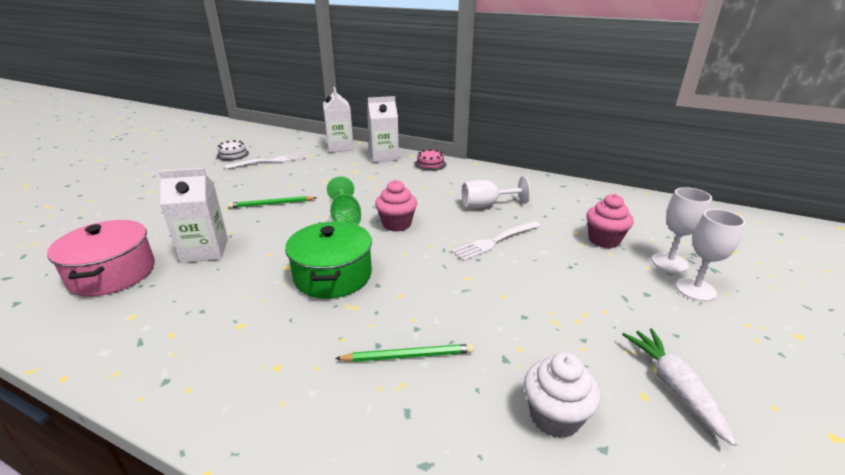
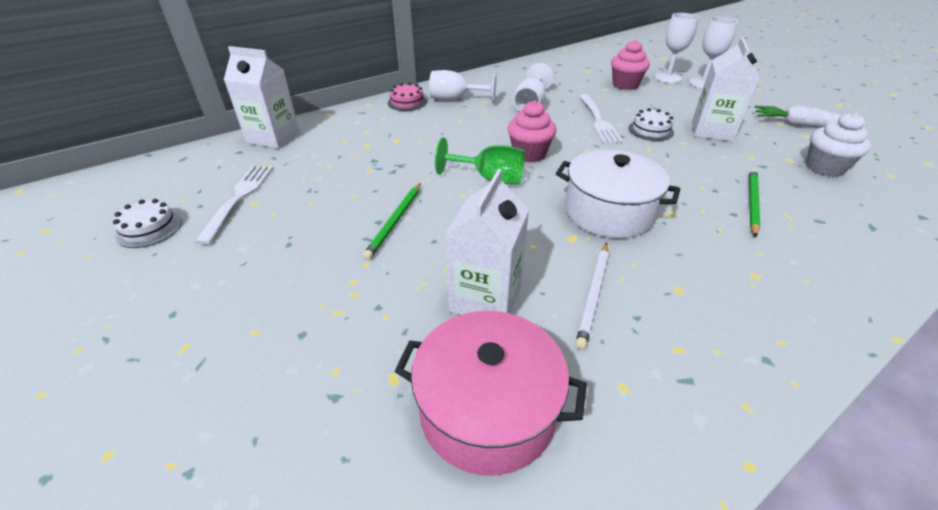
camera: 60 degrees left, 10 degrees up
(221, 288) = (593, 295): none -> white pencil
(333, 275) = (608, 212): green pot -> white pot
(384, 156) = (349, 119): white carton -> white carton (711, 131)
(457, 177) = (455, 99): none -> white goblet
(509, 272) = (650, 130): none -> white cake

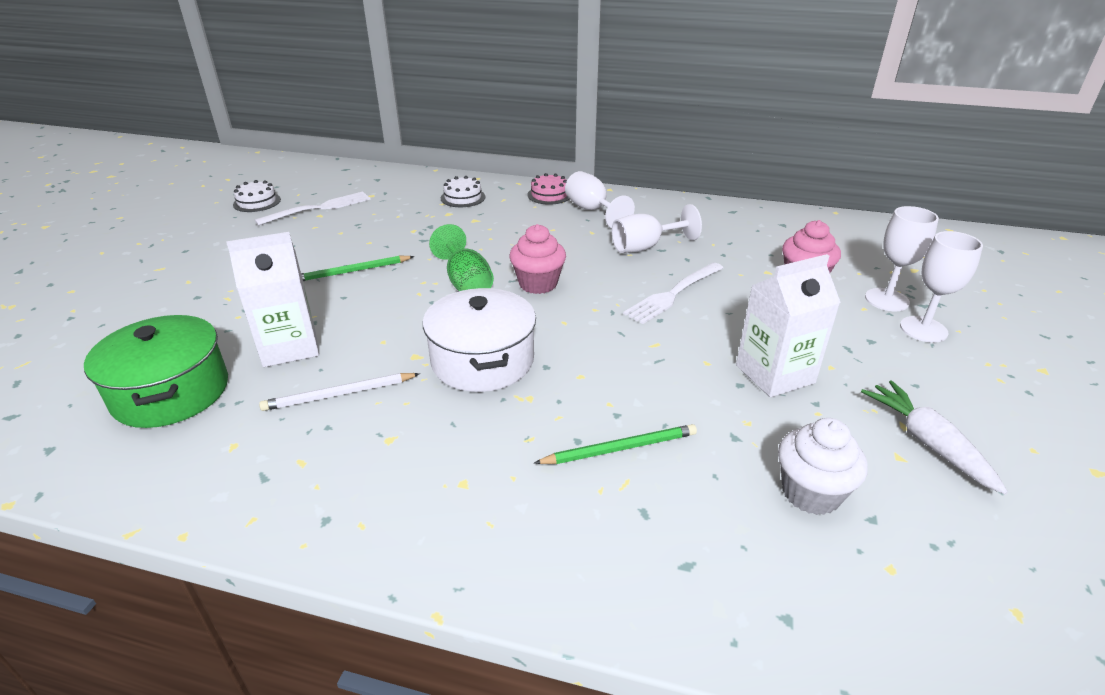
camera: 50 degrees right, 5 degrees down
(273, 137) = (412, 179): white carton -> none
(487, 409) = (171, 392): pink pot -> green pot
(650, 130) = (703, 332): white cake -> white cake (463, 197)

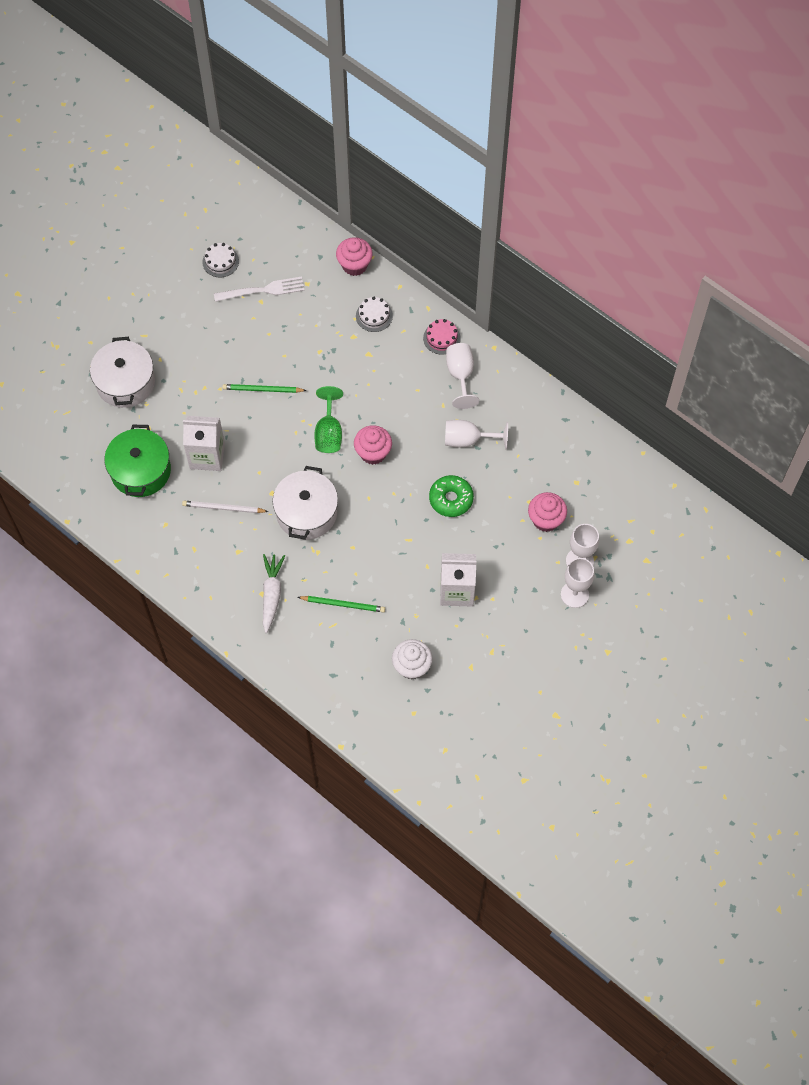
camera: 25 degrees right, 30 degrees up
(133, 311) = (125, 382): none -> white pot
(419, 176) = (354, 265): none -> pink cupcake
(673, 294) = (451, 499): white fork -> green donut
(927, 442) = (492, 665): white carrot -> white carrot (272, 594)

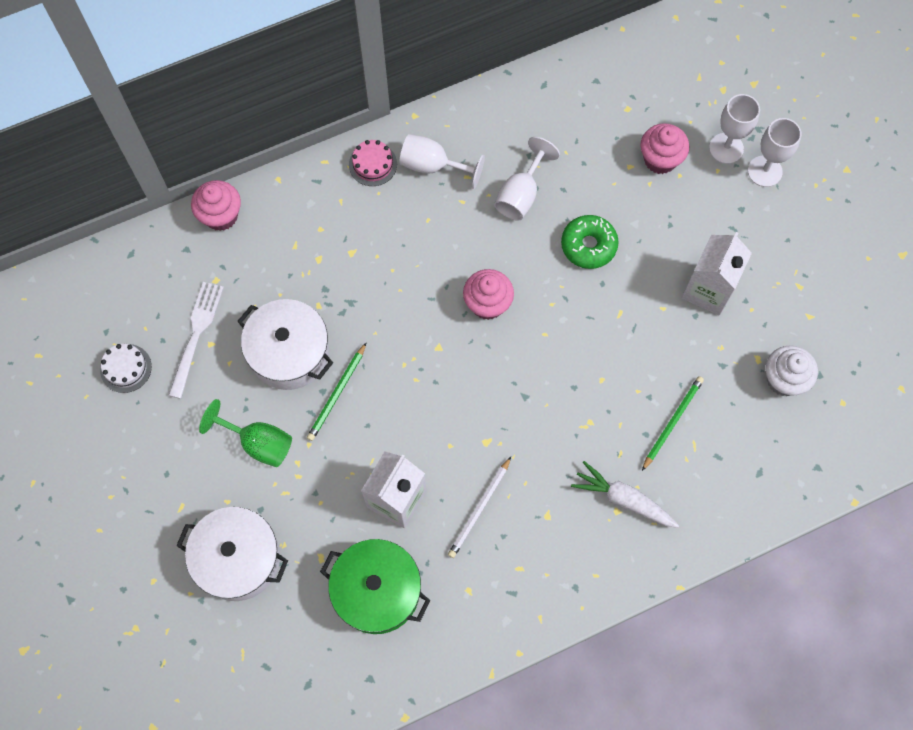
camera: 65 degrees left, 5 degrees up
(306, 512) = (532, 413): white pot -> white pot (289, 353)
(329, 433) = (436, 342): green goblet -> green goblet (258, 443)
(374, 316) = (303, 224): white cake -> none

